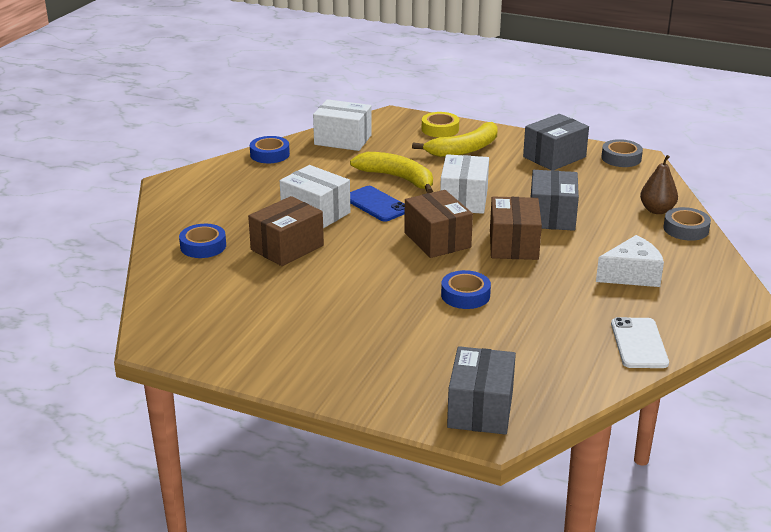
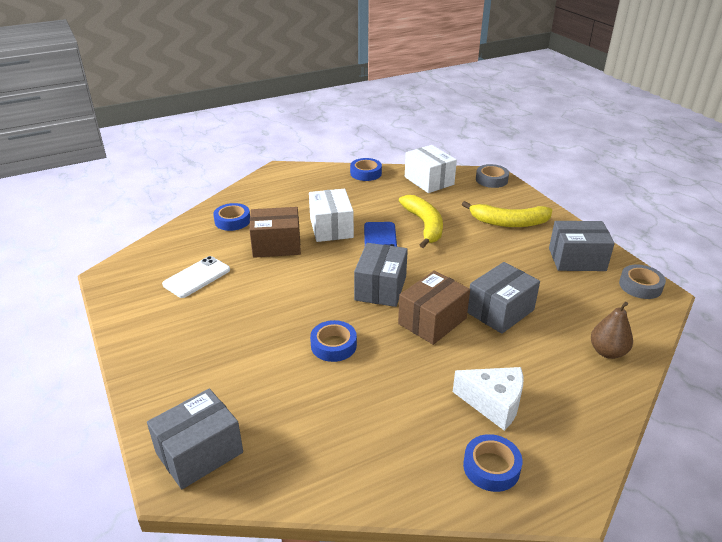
camera: 40 degrees right, 5 degrees up
(437, 240) = (380, 288): brown box -> grey box
(440, 129) = (512, 199): yellow tape -> none
(463, 200) = (448, 264): white box -> none
(639, 343) = (404, 476): white phone -> white phone (197, 277)
(681, 310) = (491, 467): none -> blue tape
(686, 229) = (612, 385): grey tape -> grey tape (491, 180)

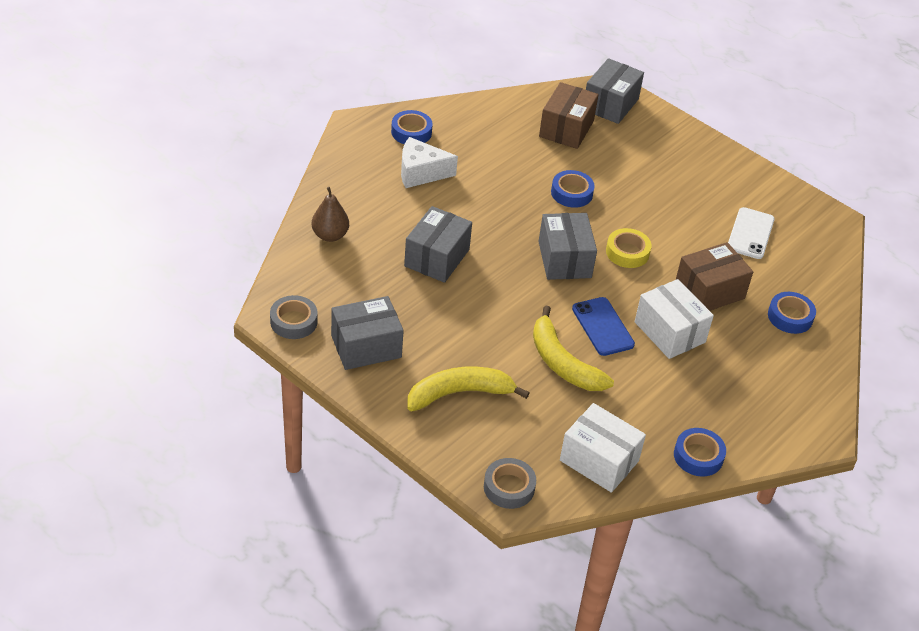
camera: 155 degrees right, 10 degrees up
(320, 283) = (627, 252): none -> yellow tape
(432, 321) = (497, 234): brown box -> brown box (566, 129)

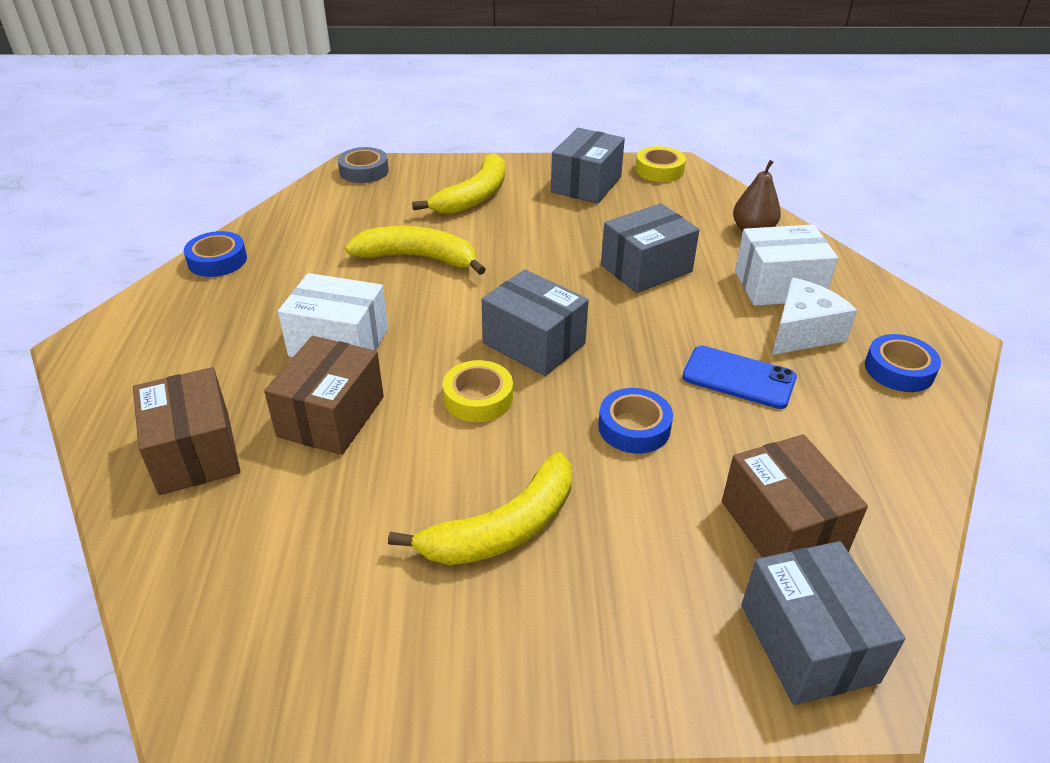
camera: 140 degrees right, 5 degrees down
(293, 321) = (659, 170): grey tape -> yellow tape
(437, 258) = (646, 268): grey box -> grey box turned 75 degrees clockwise
(599, 461) = (309, 215): white box -> white box (778, 286)
(602, 327) = (416, 306): blue phone -> blue phone (738, 377)
(677, 197) = (503, 529): none -> yellow banana
(750, 233) = (340, 547): white phone -> none
(790, 317) = (194, 452): blue tape -> brown box

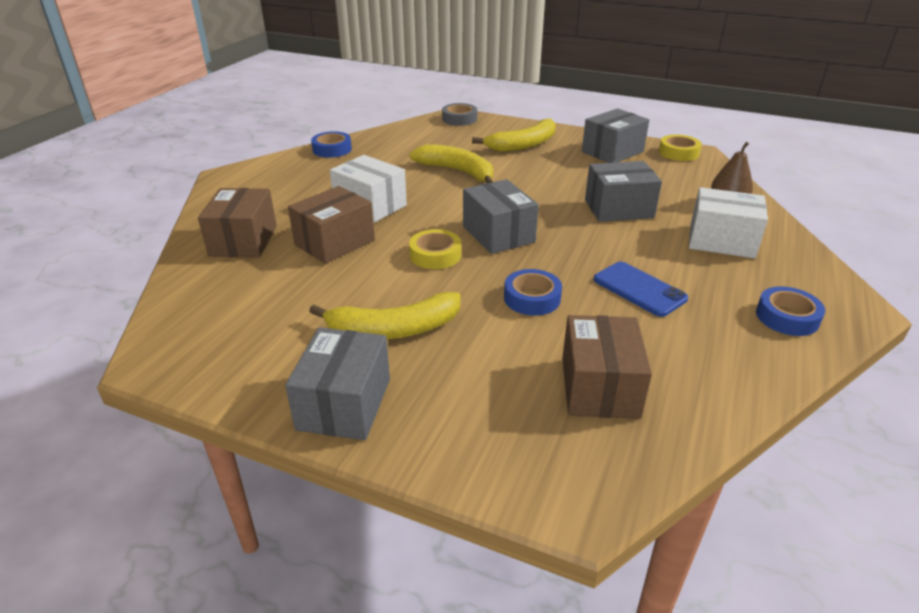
camera: 25 degrees right, 5 degrees down
(803, 332) = (718, 274): white cheese -> none
(808, 643) = (560, 462): grey box -> grey box (344, 404)

